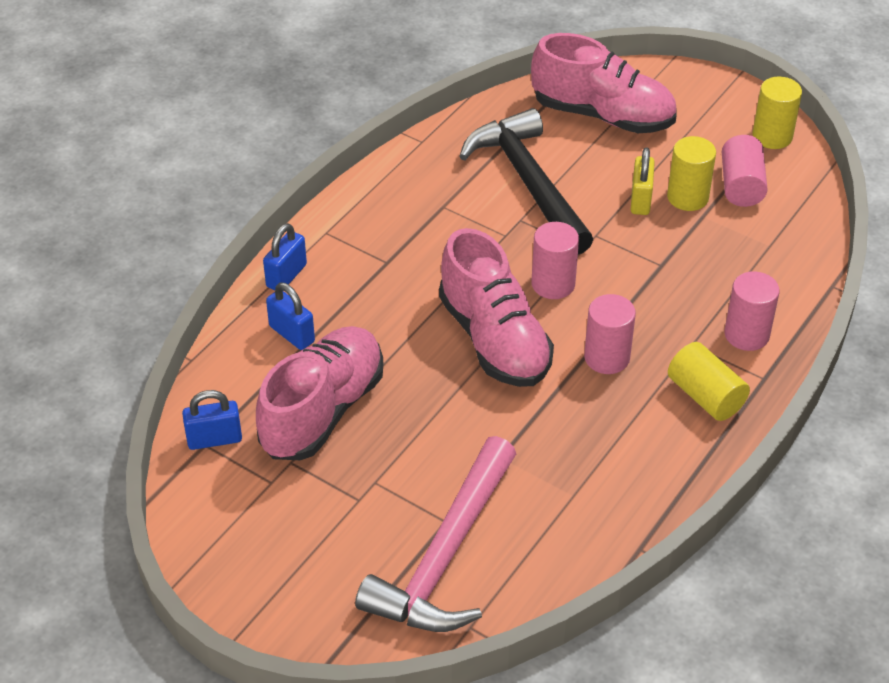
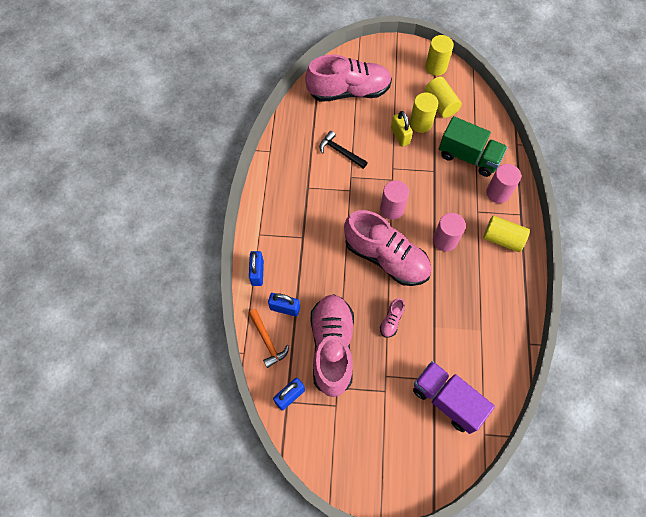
camera: 30 degrees left, 20 degrees up
(235, 360) = (267, 341): none -> orange hammer
(439, 419) = (391, 320): none -> pink shoe
(445, 555) = (447, 400): pink hammer -> purple truck
(529, 183) = (340, 152): black hammer -> black hammer, size x0.47
(734, 269) = (468, 157): none -> green truck
(741, 186) = (440, 104): pink cylinder -> yellow cylinder

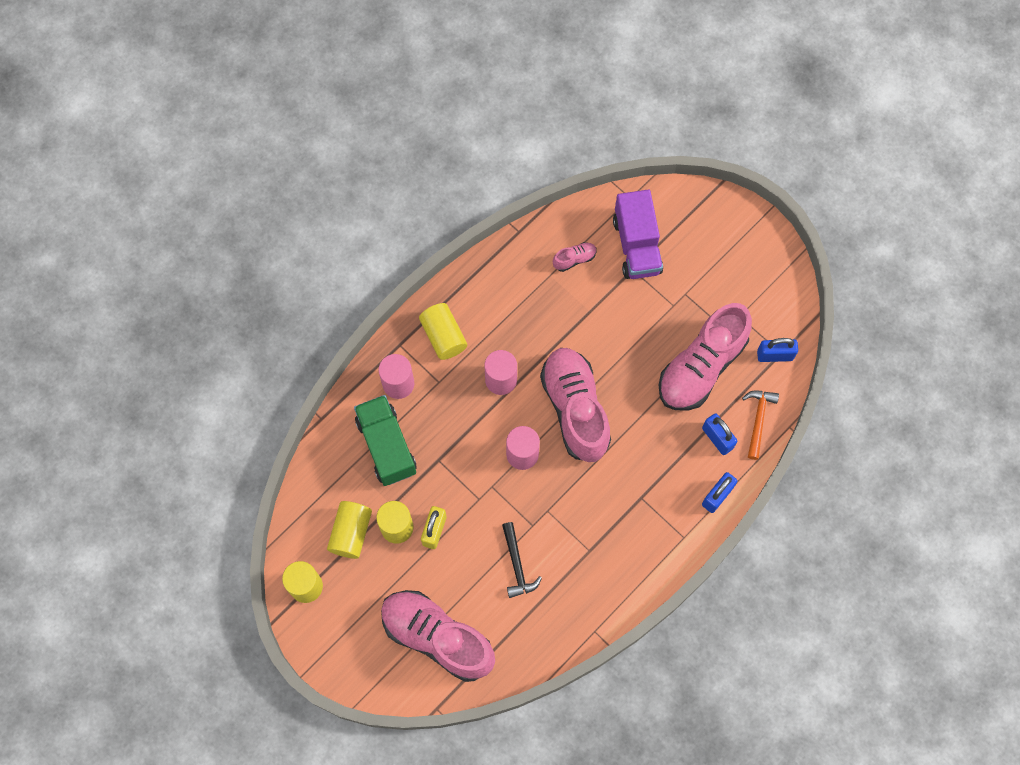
camera: 140 degrees left, 5 degrees up
(391, 320) = (624, 347): pink shoe -> pink shoe (574, 259)

